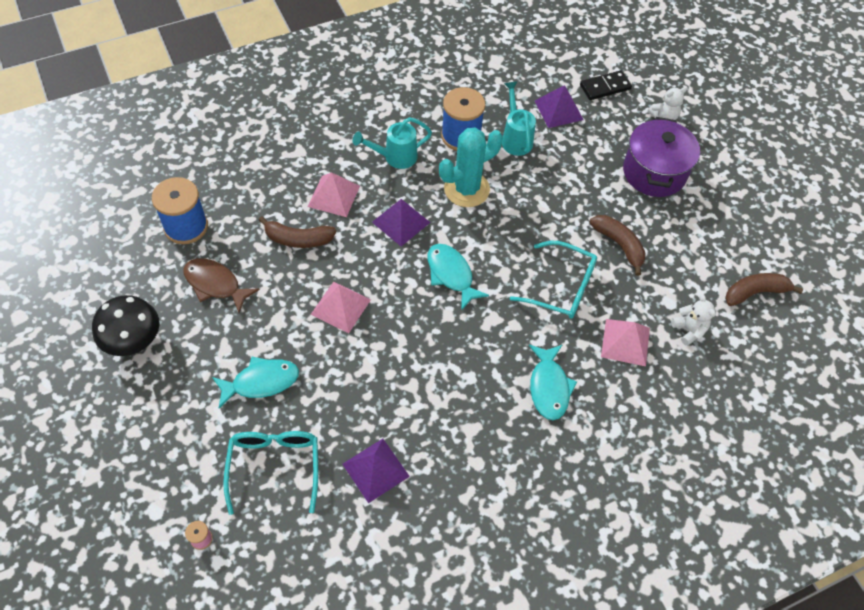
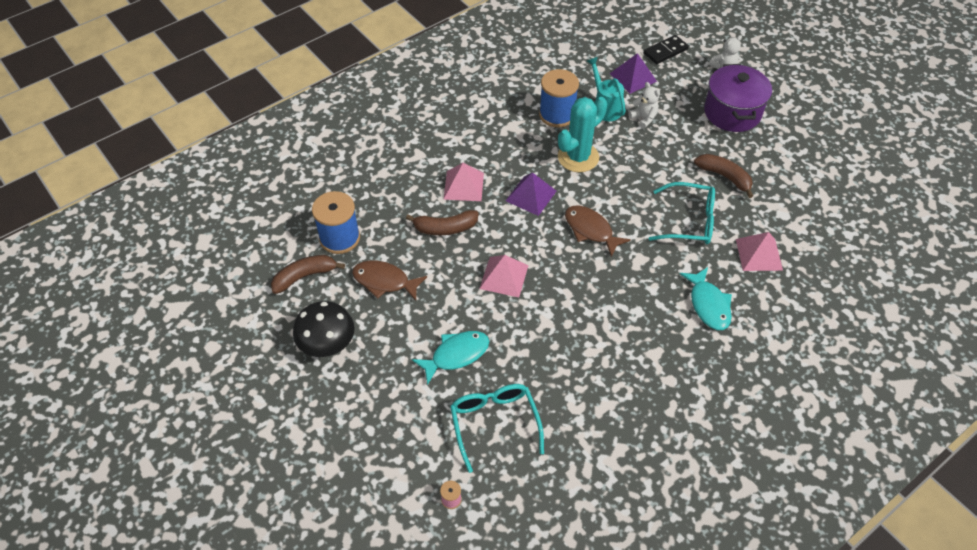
camera: 10 degrees left, 5 degrees down
(375, 470) = (584, 406): purple pyramid -> none
(395, 157) = (505, 143): turquoise watering can -> none
(451, 274) = (591, 230): turquoise fish -> brown fish
(689, 330) = (808, 233): white teddy bear -> white teddy bear (643, 118)
(755, 292) = (851, 192): brown banana -> brown banana (305, 276)

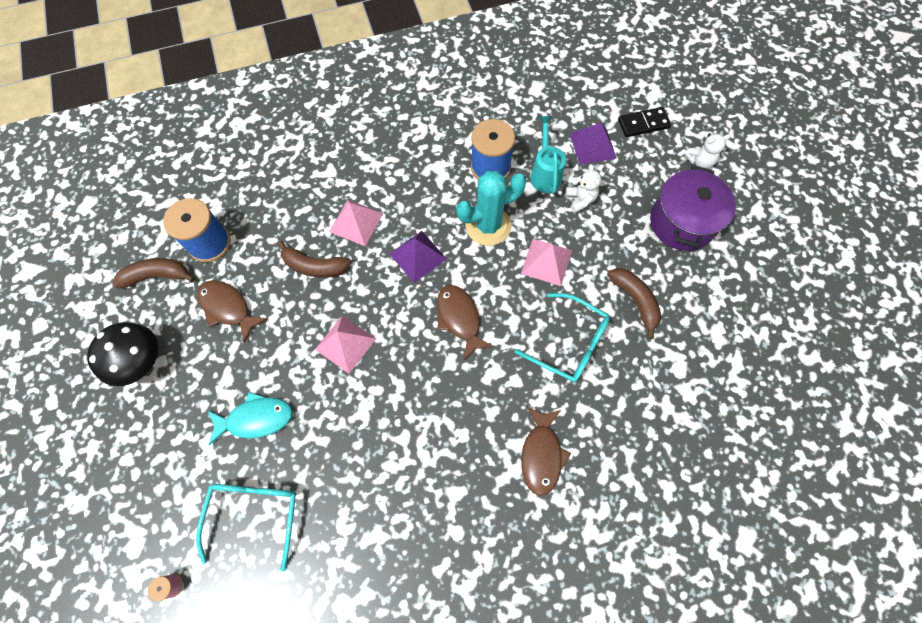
camera: 20 degrees right, 15 degrees up
(708, 304) = (541, 454): turquoise fish -> brown fish
(759, 254) = (627, 411): pink pyramid -> pink pyramid (546, 261)

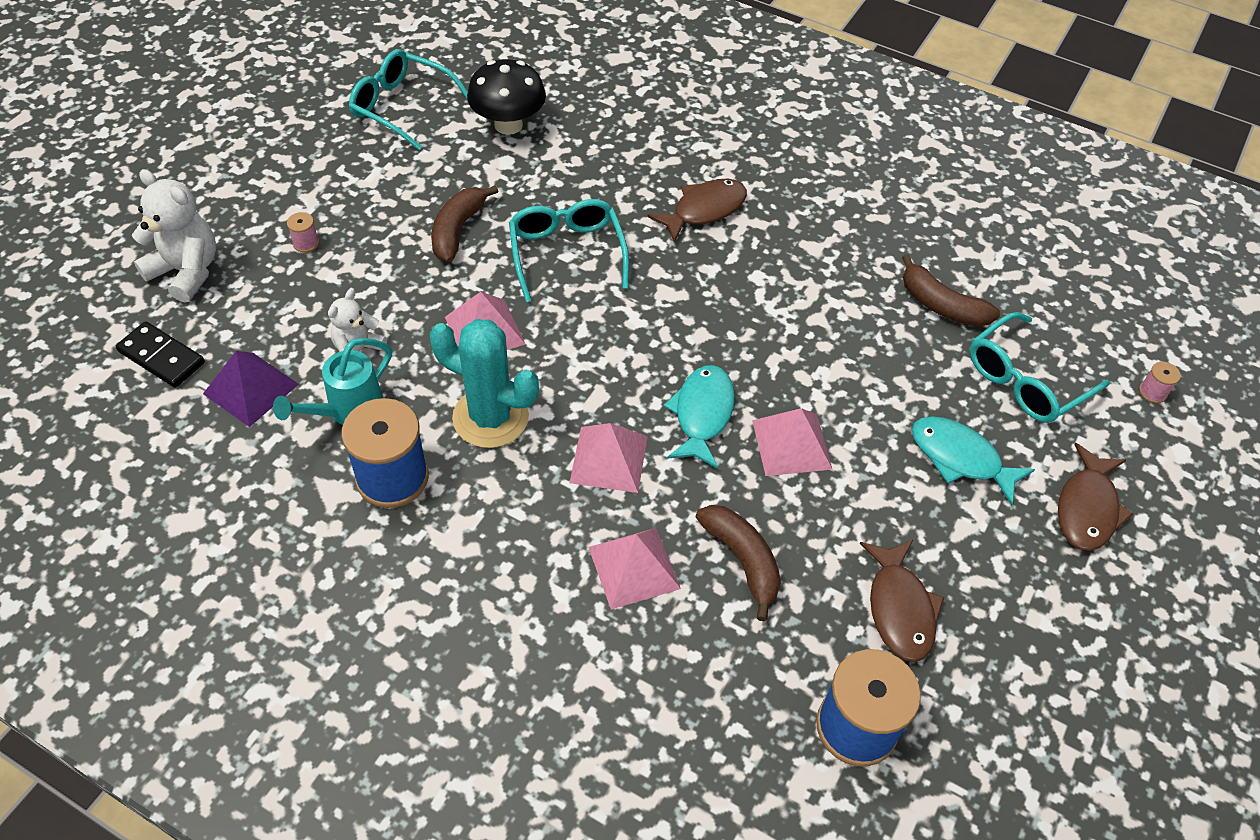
camera: 135 degrees left, 15 degrees down
(141, 362) = (1063, 639): black mushroom -> black mushroom (508, 125)
(157, 276) = (968, 746): brown banana -> brown banana (941, 305)
(402, 318) = (702, 414): none -> turquoise fish
(418, 256) = (609, 459): purple pyramid -> pink pyramid
(460, 318) = (642, 361): brown fish -> brown fish (1087, 508)
(681, 222) = (306, 243): purple pot -> pink spool
(699, 161) = (186, 271): white teddy bear -> white teddy bear, size x1.64
(780, 347) = (401, 107): none -> turquoise glasses

